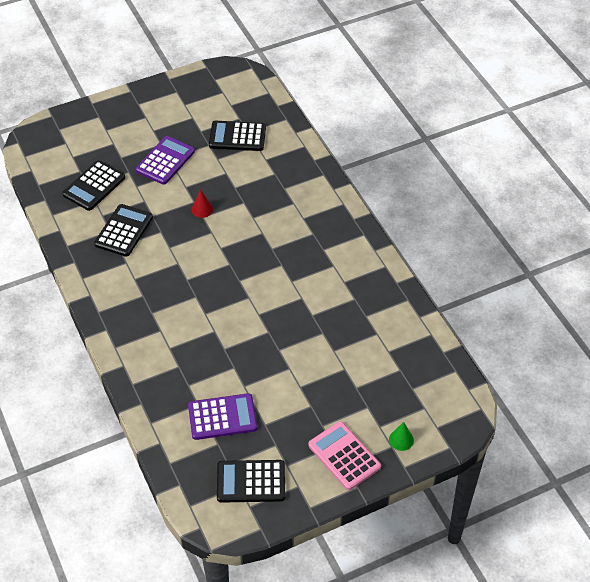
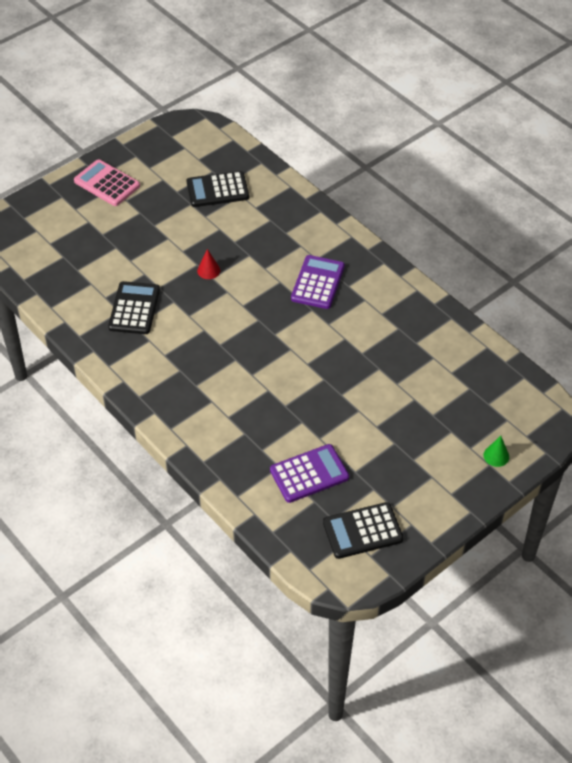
camera: 15 degrees left, 0 degrees up
(94, 186) = (84, 269): black calculator -> none
(165, 161) = (151, 229): purple calculator -> purple calculator (318, 283)
(344, 456) = (446, 484): pink calculator -> pink calculator (107, 183)

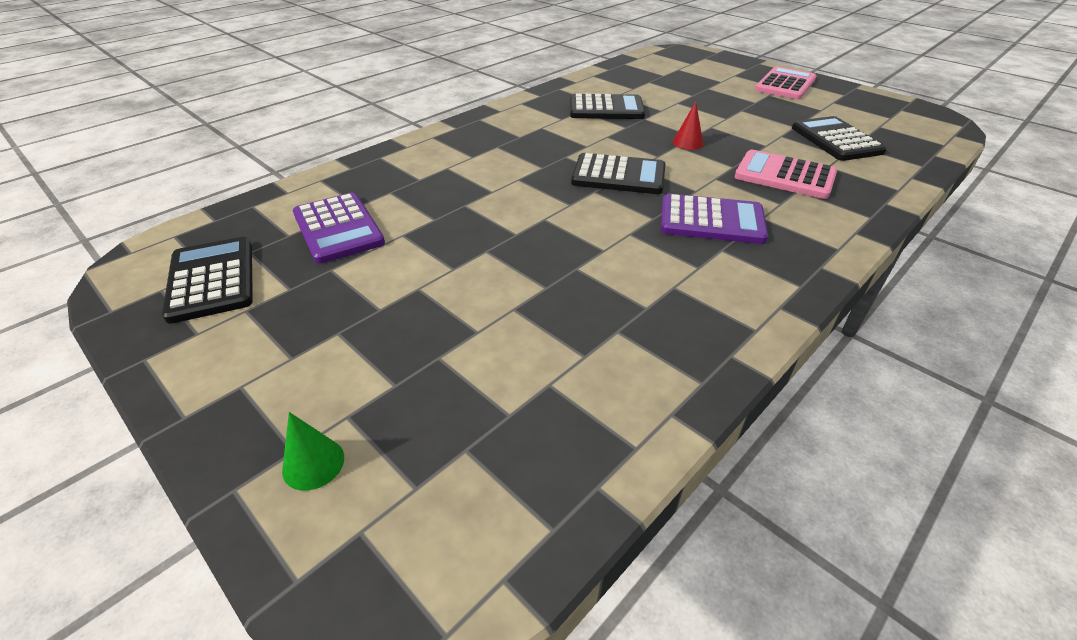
camera: 85 degrees right, 10 degrees down
(254, 318) = (618, 175): none -> black calculator
(266, 233) = (784, 176): none -> pink calculator

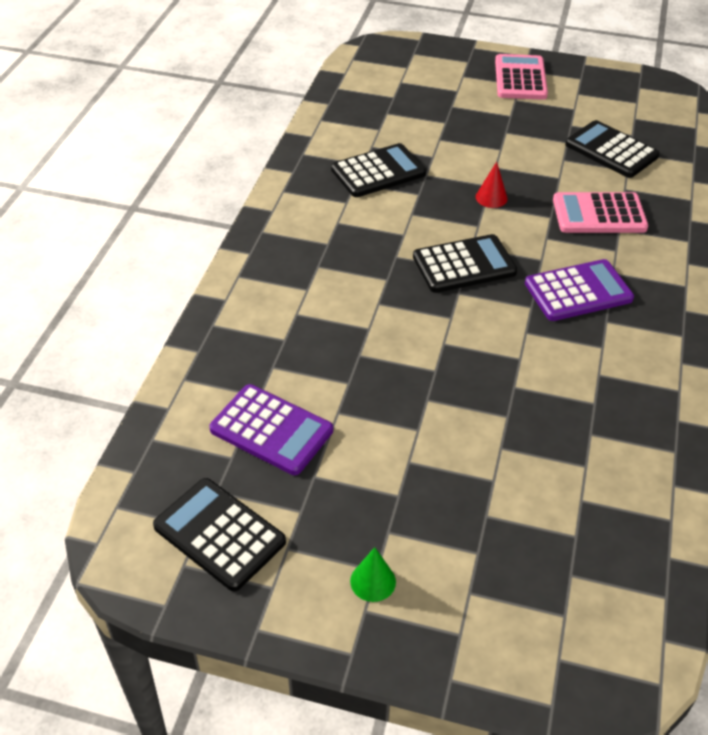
camera: 30 degrees left, 5 degrees up
(313, 463) = (484, 635): green cone -> green cone (373, 581)

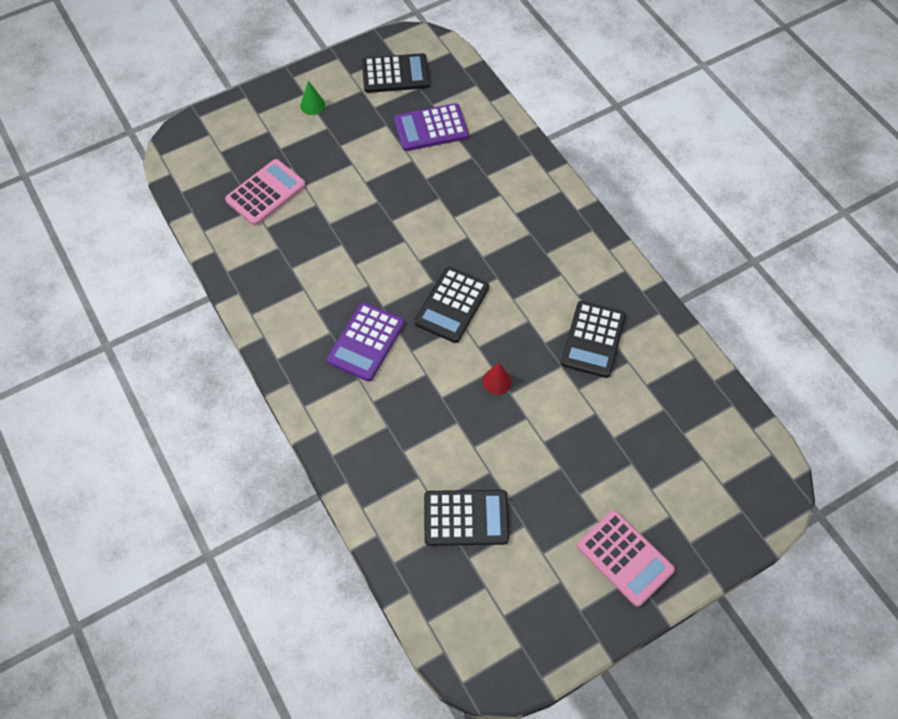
camera: 135 degrees right, 15 degrees up
(599, 214) = (413, 429): pink calculator -> pink calculator (266, 193)

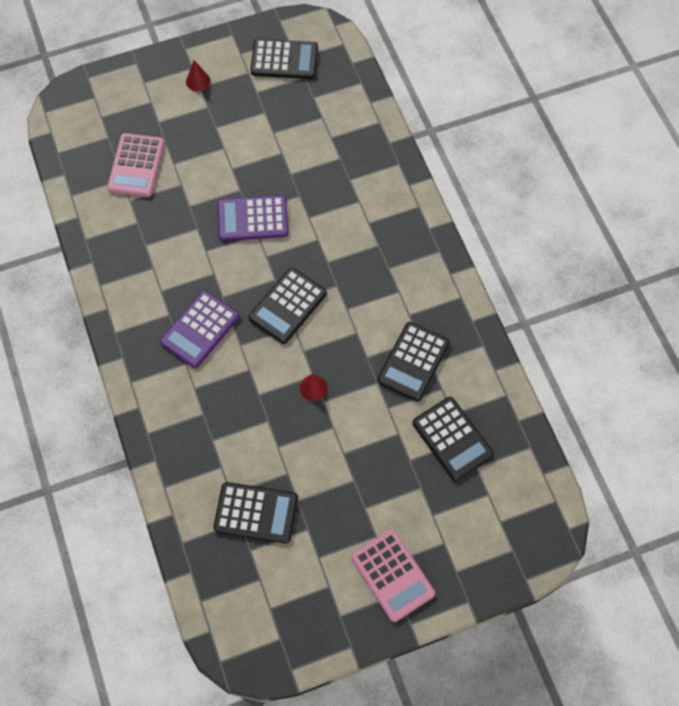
camera: 10 degrees right, 5 degrees up
(266, 193) = (136, 166): pink calculator -> pink calculator turned 135 degrees clockwise
(312, 105) = (198, 81): green cone -> red cone
(431, 128) = (307, 122): purple calculator -> purple calculator (252, 219)
(651, 409) = (452, 439): none -> black calculator

